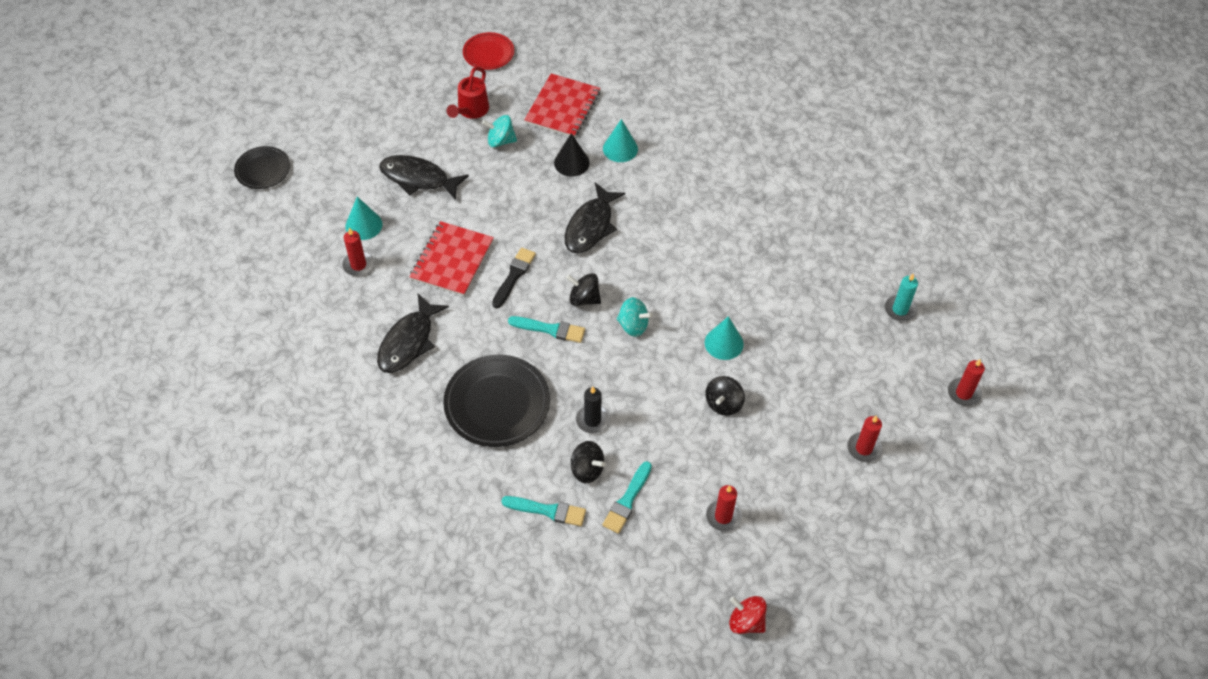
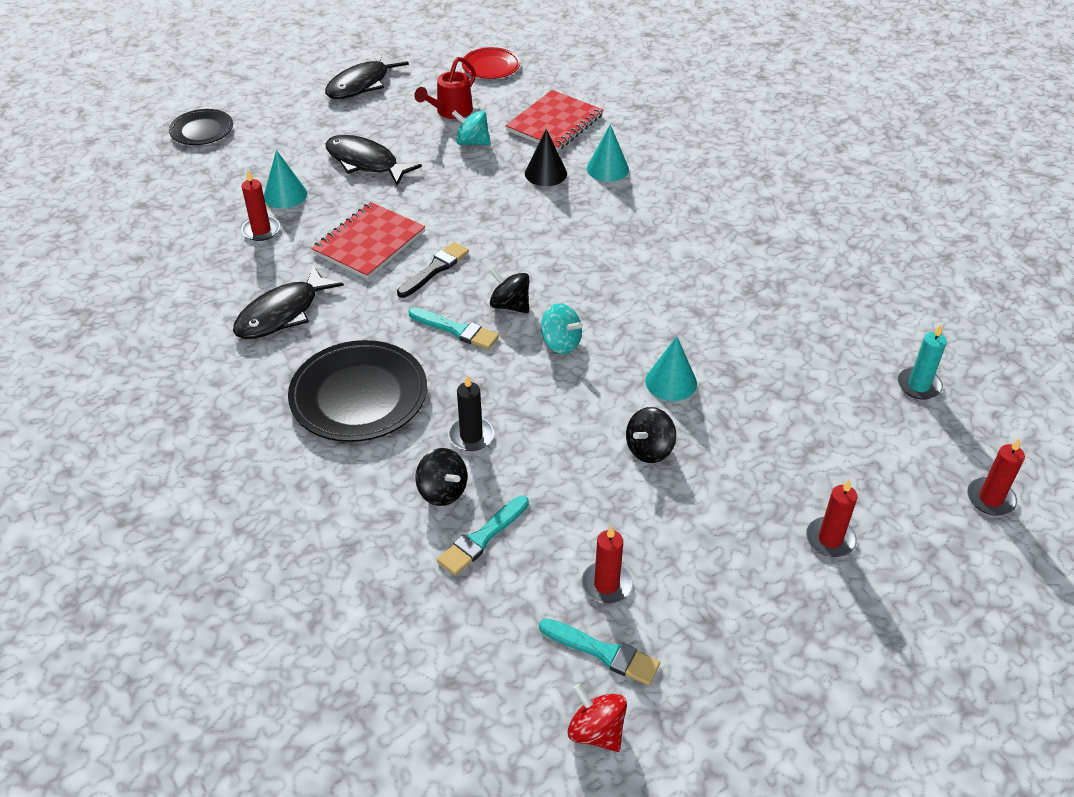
camera: 15 degrees right, 10 degrees down
(548, 511) = (372, 529): turquoise brush -> turquoise brush (603, 653)
(591, 226) = (545, 235): black fish -> black fish (362, 84)

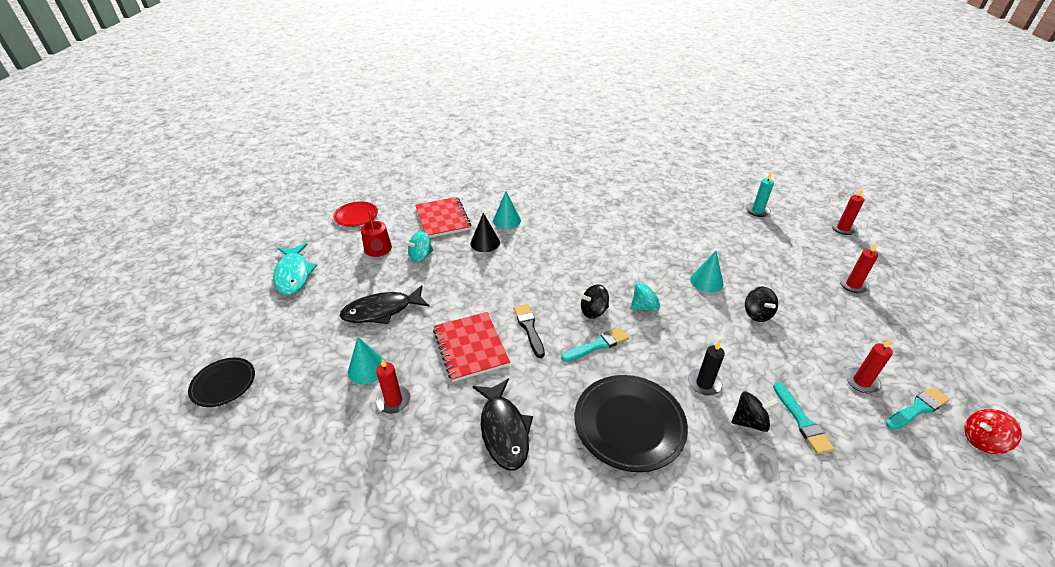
camera: 55 degrees left, 5 degrees down
(362, 84) = (293, 274): black fish -> turquoise fish

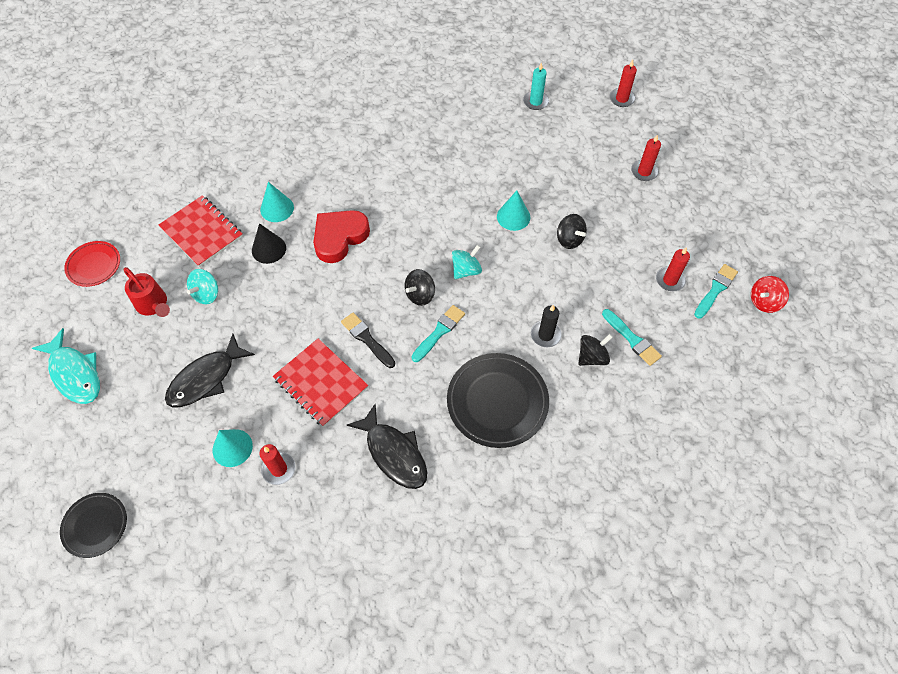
camera: 25 degrees left, 20 degrees up
(545, 252) = (339, 237): none -> red heart

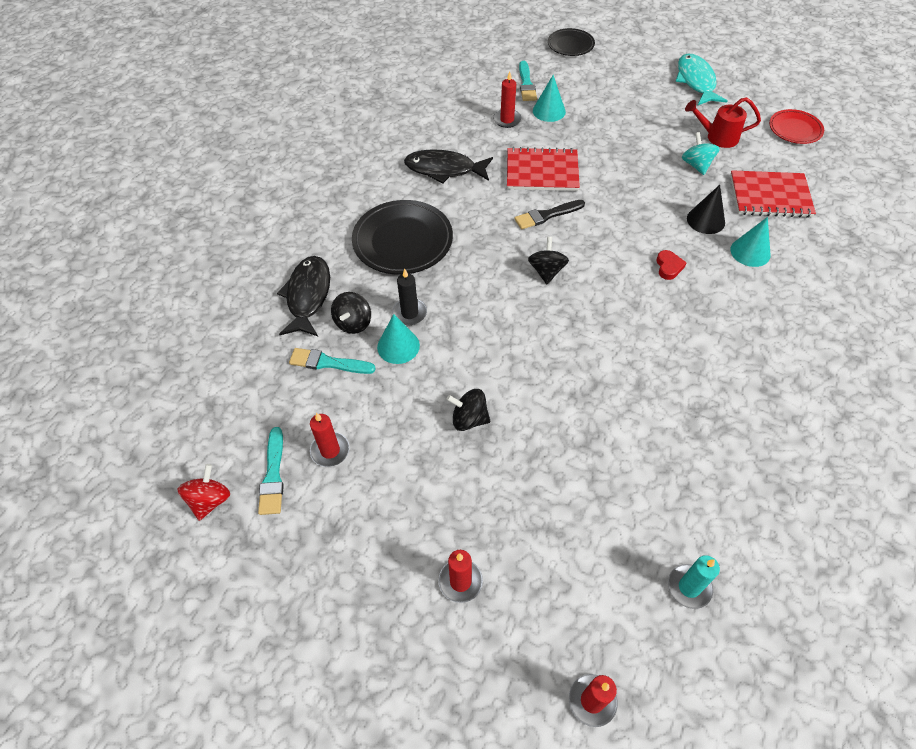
camera: 140 degrees right, 5 degrees down
(75, 373) = (696, 81): turquoise fish -> turquoise fish turned 75 degrees clockwise
(206, 378) = (618, 127): black fish -> black fish (308, 296)
(339, 237) = (668, 267): red heart -> red heart, size x0.46
(367, 339) = (547, 215): black brush -> black brush turned 150 degrees clockwise
(439, 332) = (499, 256): turquoise brush -> turquoise brush (526, 84)
(466, 270) = (533, 317): turquoise spinning top -> none
(513, 217) = (547, 401): turquoise cone -> turquoise cone (398, 346)

